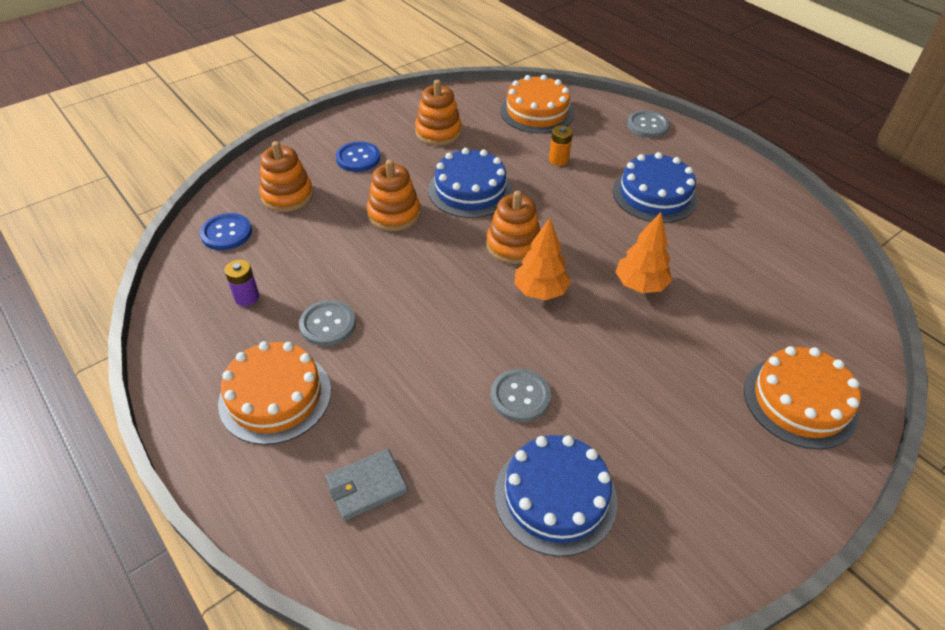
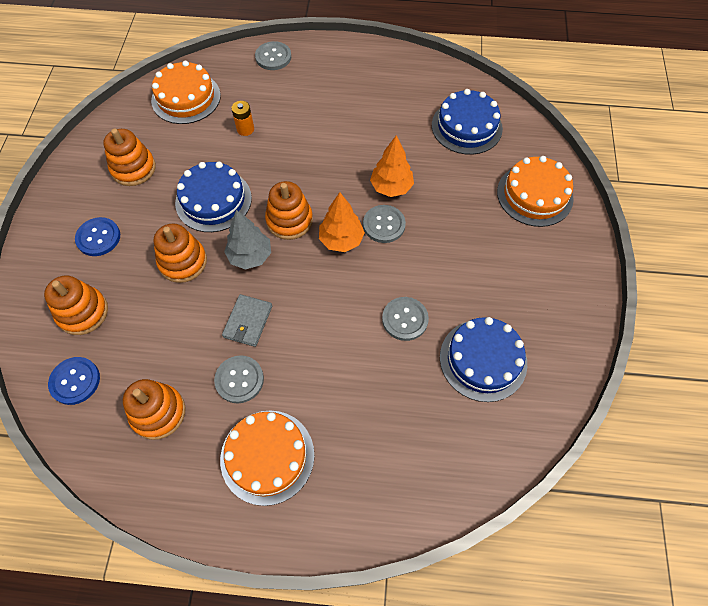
camera: 45 degrees left, 15 degrees up
(247, 297) = (158, 413): purple battery -> orange stacking toy
(367, 486) = (387, 452): grey wallet -> grey wallet (248, 322)
(448, 247) = (250, 256): none -> grey tree
(595, 308) = (384, 225): none -> grey button
(654, 195) = (333, 112): blue cake -> blue cake (466, 127)

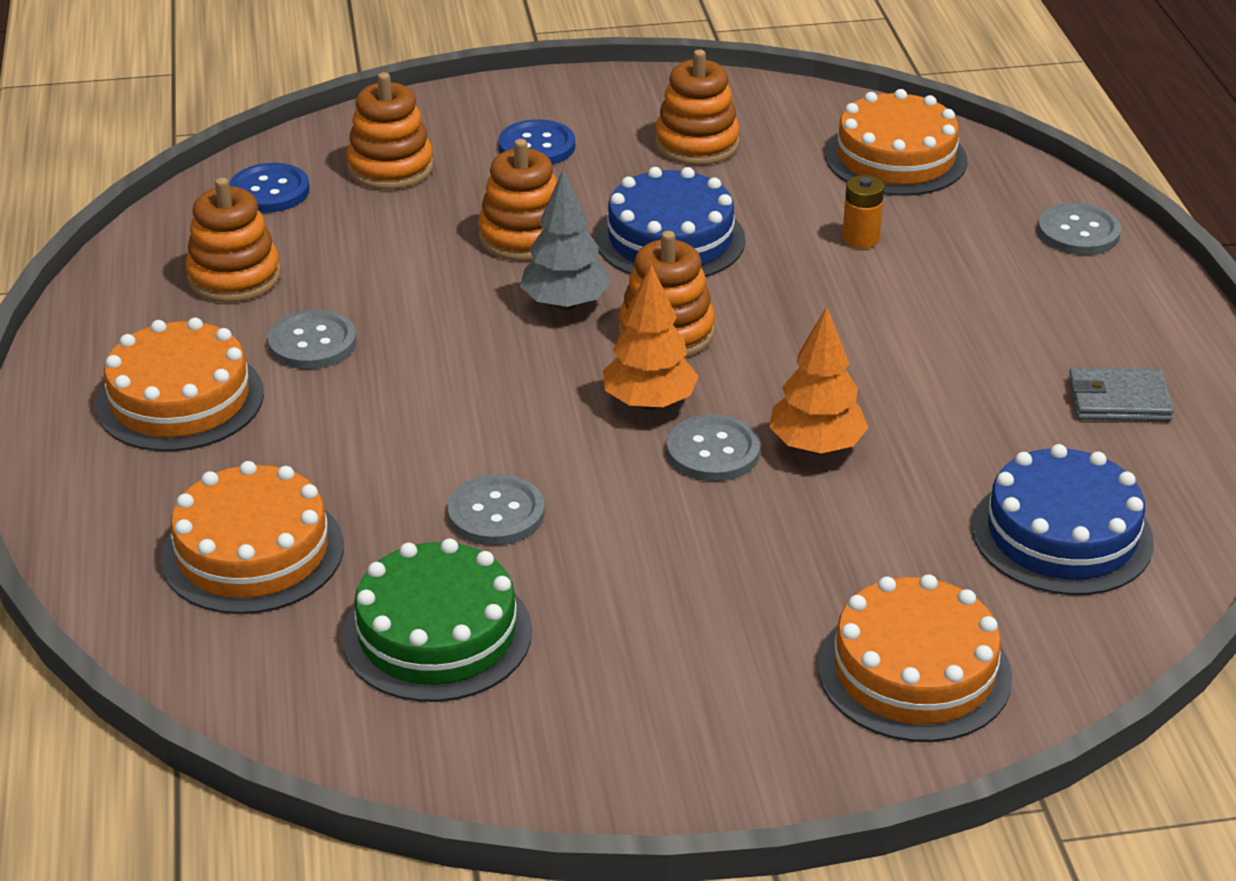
camera: 75 degrees right, 25 degrees down
(248, 322) = (427, 329): grey wallet -> grey wallet (1118, 400)
(407, 434) = (253, 552): none -> orange cake
(483, 360) = (437, 634): blue cake -> green cake

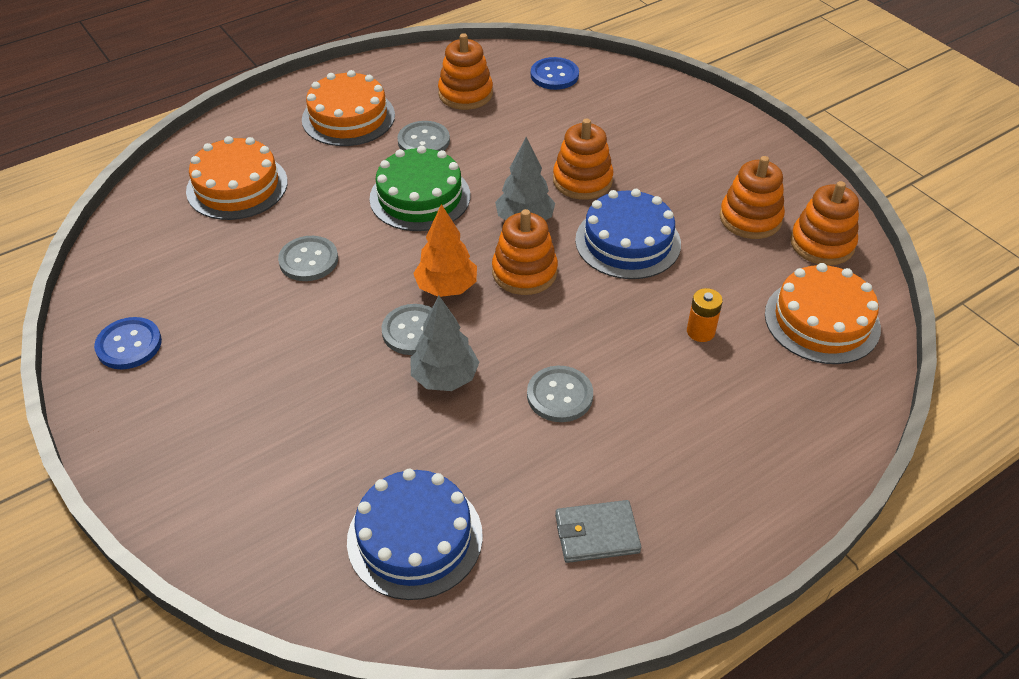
camera: 65 degrees right, 10 degrees up
(390, 168) = (613, 107): orange stacking toy -> orange stacking toy (822, 244)
(437, 634) = (197, 273): green cake -> green cake (420, 197)
(537, 146) = (685, 153): blue button -> blue button (129, 345)
(816, 446) = (445, 378): orange tree -> grey tree
(914, 671) = (238, 492): orange cake -> none
(1078, 232) = (809, 454): grey button -> grey button (559, 395)
(1118, 400) = (596, 534): grey wallet -> grey wallet turned 75 degrees counterclockwise

